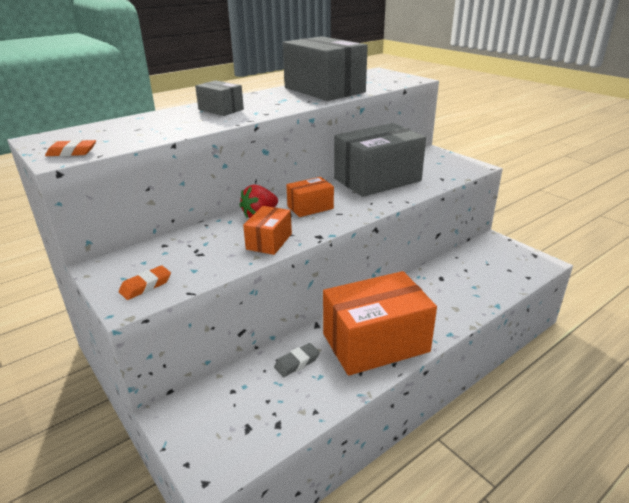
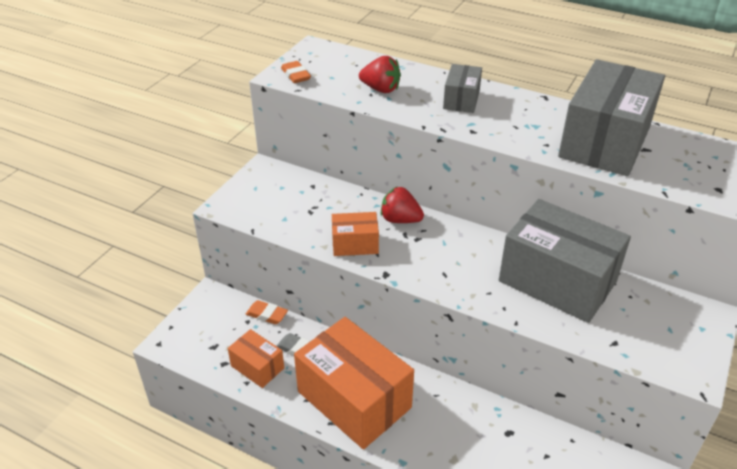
camera: 65 degrees right, 10 degrees up
(146, 286) = (250, 204): orange eraser -> orange eraser (267, 315)
(160, 128) = (381, 89): none -> red strawberry
(310, 207) = (442, 248): orange box -> orange box (257, 367)

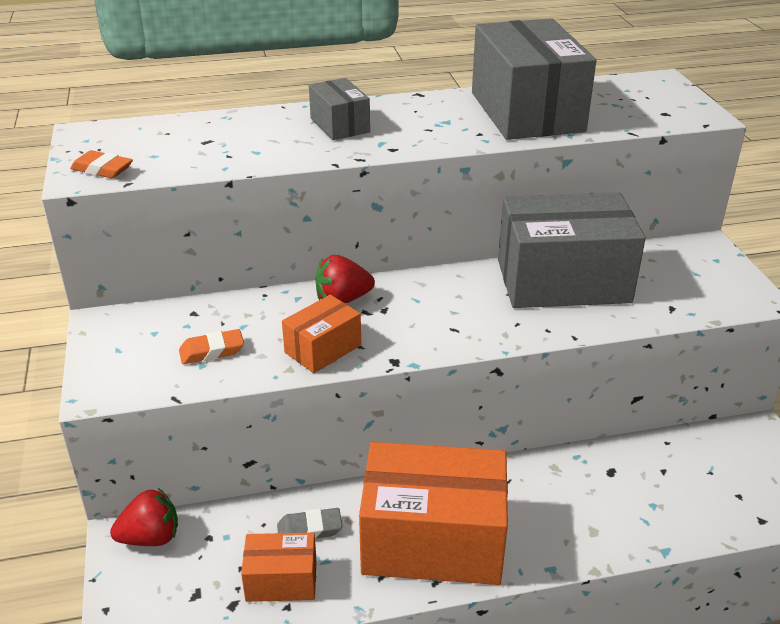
camera: 40 degrees left, 5 degrees down
(267, 315) = (227, 515): orange eraser -> orange eraser (212, 351)
(381, 89) = (234, 146): red strawberry -> red strawberry (151, 537)

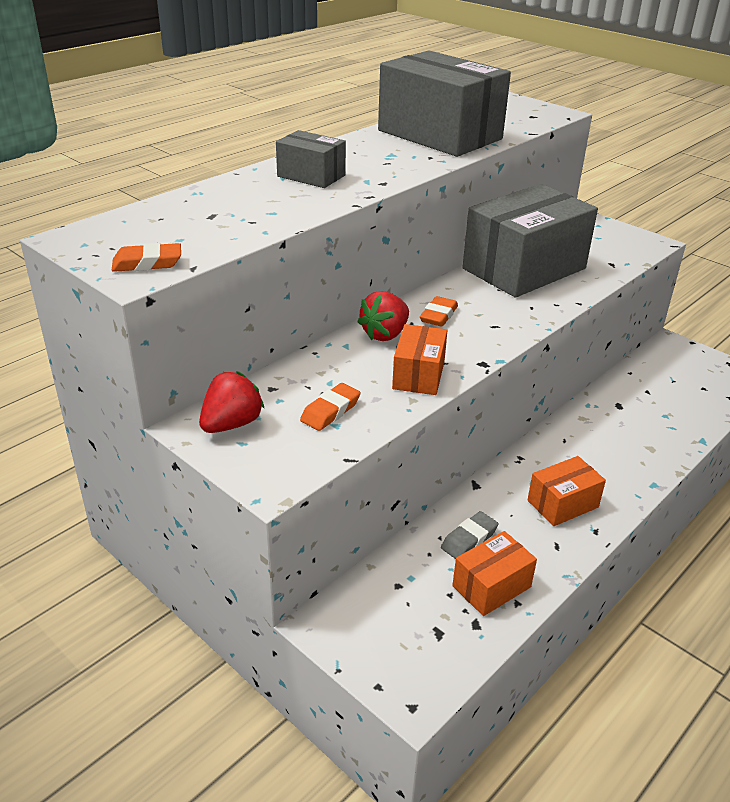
camera: 35 degrees left, 0 degrees up
(151, 537) = (350, 610): red strawberry -> red strawberry (232, 424)
(413, 300) = (438, 316): none -> orange eraser
(433, 541) = (562, 504): orange box -> orange box, size x0.48

